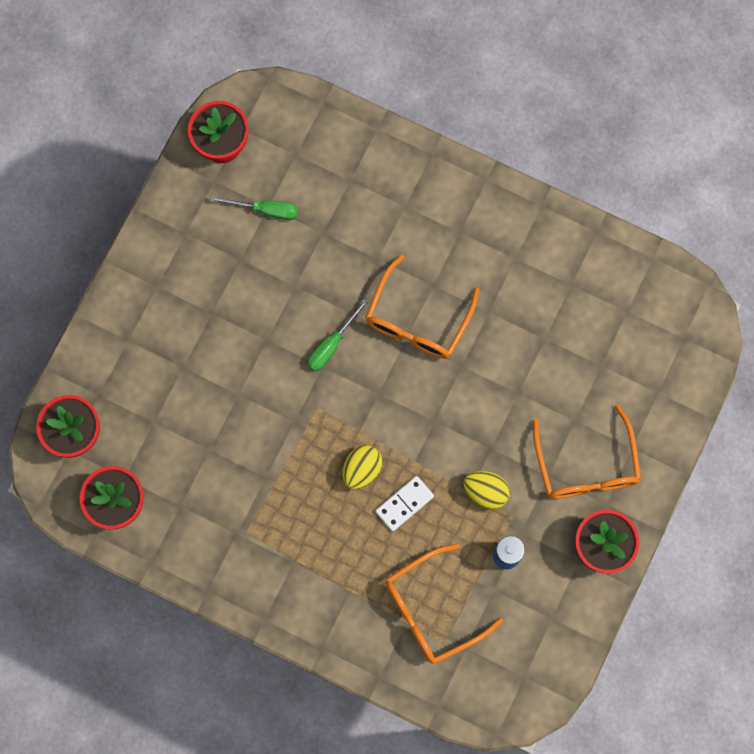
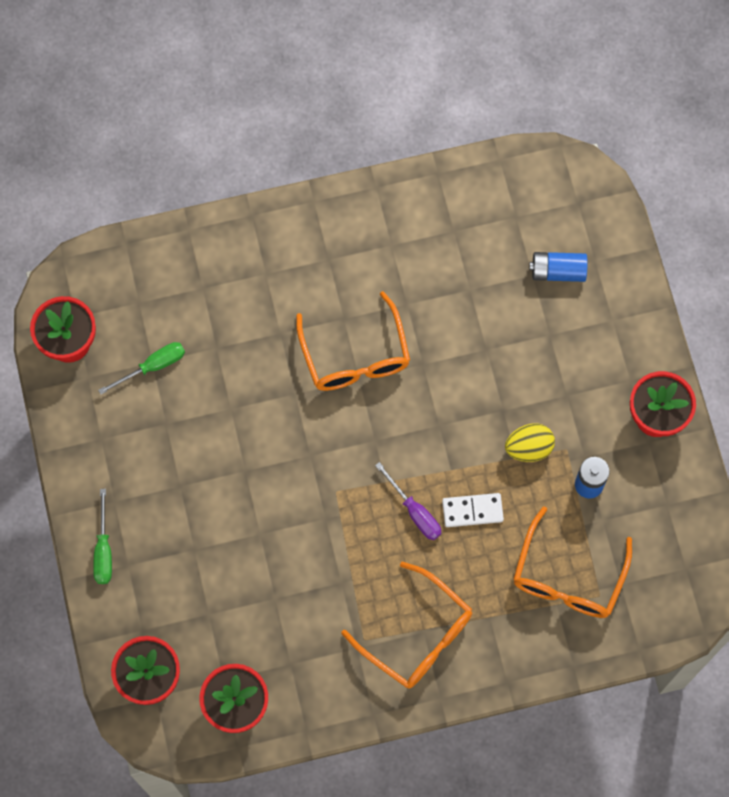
camera: 40 degrees left, 5 degrees down
(331, 345) = (302, 431): green screwdriver -> green screwdriver (103, 550)
(362, 470) = (414, 512): yellow egg -> purple screwdriver
(404, 504) = (472, 510): white domino -> white domino turned 75 degrees clockwise
(586, 465) = (589, 362): orange glasses -> orange glasses (417, 635)
(622, 378) = (557, 271): none -> blue battery

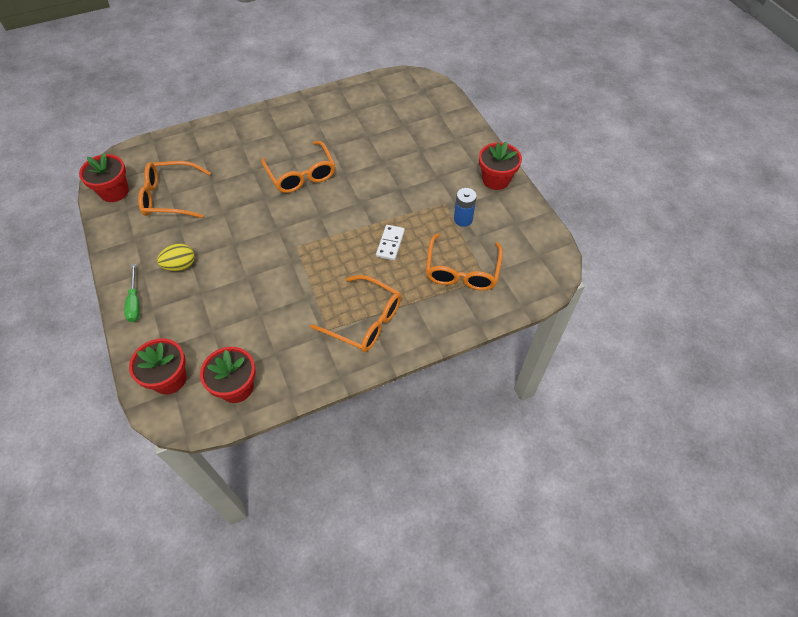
camera: 10 degrees left, 15 degrees down
(153, 366) = (170, 197): green screwdriver -> orange glasses
(414, 512) = (351, 249): purple screwdriver -> none
(472, 510) = (390, 243): white domino -> white domino turned 60 degrees counterclockwise
(528, 448) = (420, 206): yellow egg -> yellow egg (180, 265)
(557, 271) = (418, 121): blue battery -> none

